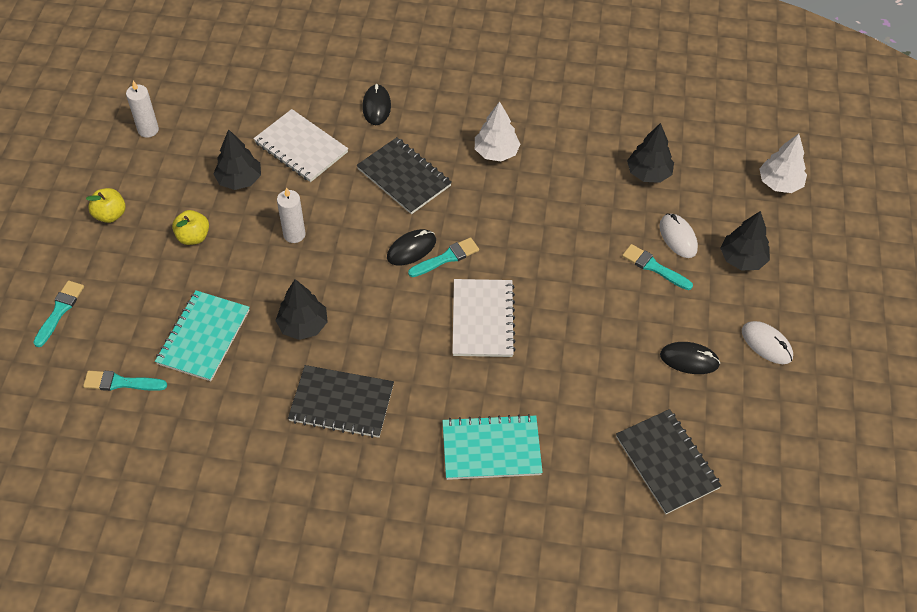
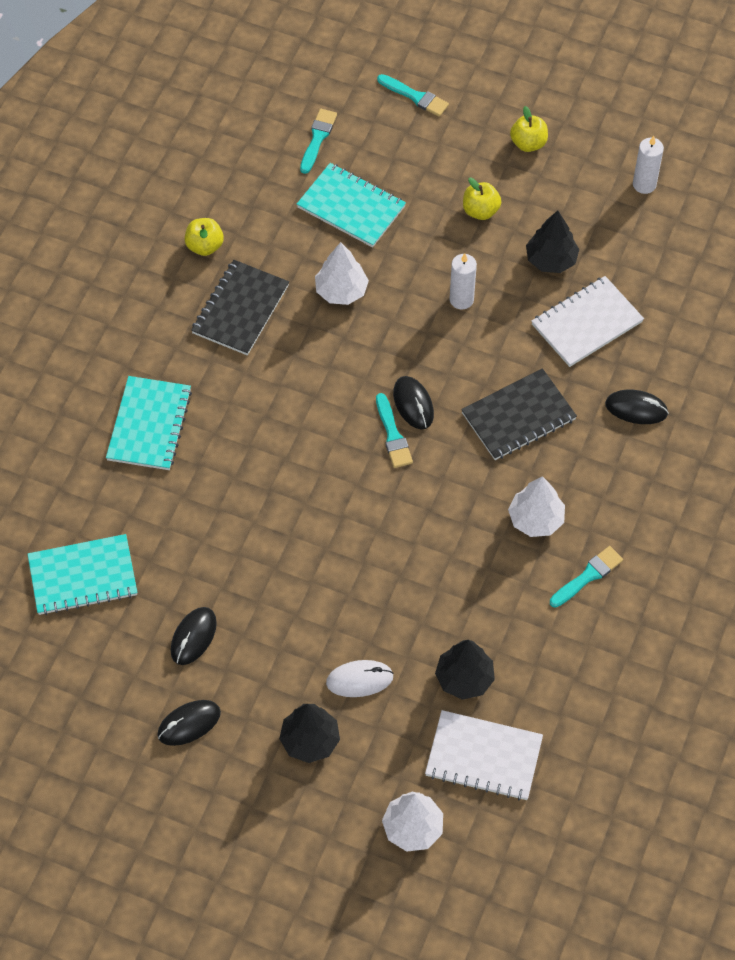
camera: 105 degrees right, 5 degrees up
(272, 452) = (205, 246): none -> yellow apple
(303, 325) = (341, 291): black tree -> white tree
(483, 319) = (302, 452): white notebook -> white notebook (483, 757)
(654, 267) = (324, 640): turquoise brush -> turquoise brush (588, 576)
(667, 462) = (83, 576): black notebook -> turquoise notebook
(766, 344) = (189, 724): white mouse -> black mouse

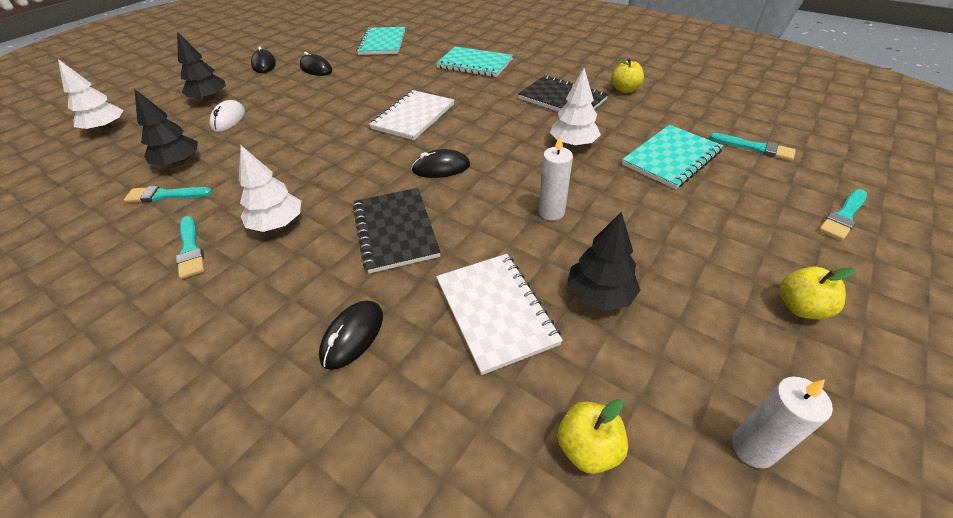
camera: 105 degrees right, 15 degrees down
(393, 435) = (416, 154): turquoise brush -> turquoise brush (165, 195)
(480, 211) = (675, 244): yellow apple -> yellow apple (588, 448)
(483, 757) = (111, 163): white notebook -> white notebook (413, 117)

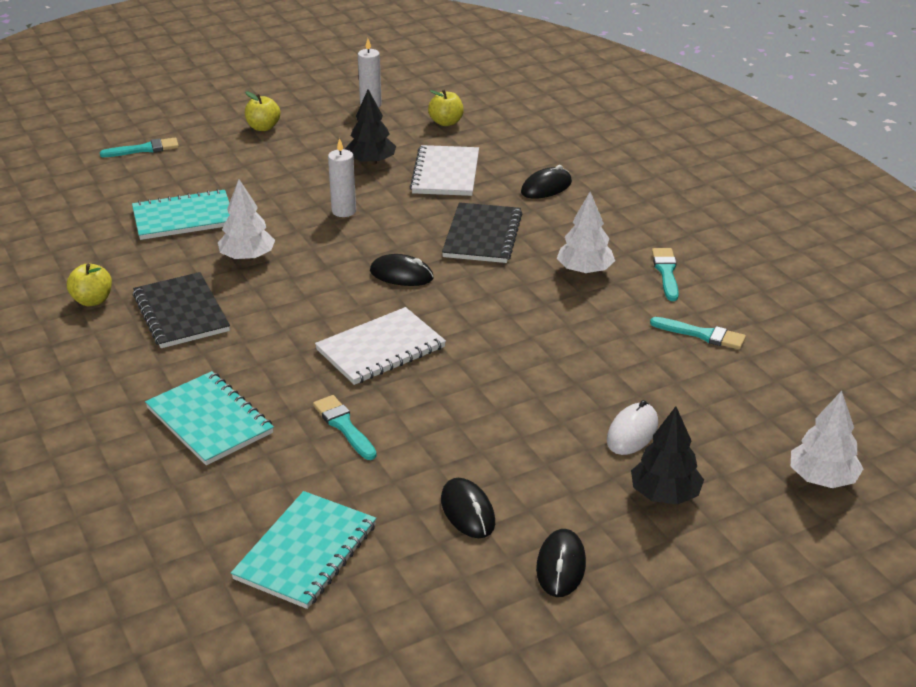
camera: 155 degrees left, 10 degrees down
(179, 162) = (694, 375): black tree -> none
(755, 148) = (99, 203): turquoise brush -> turquoise brush (344, 426)

